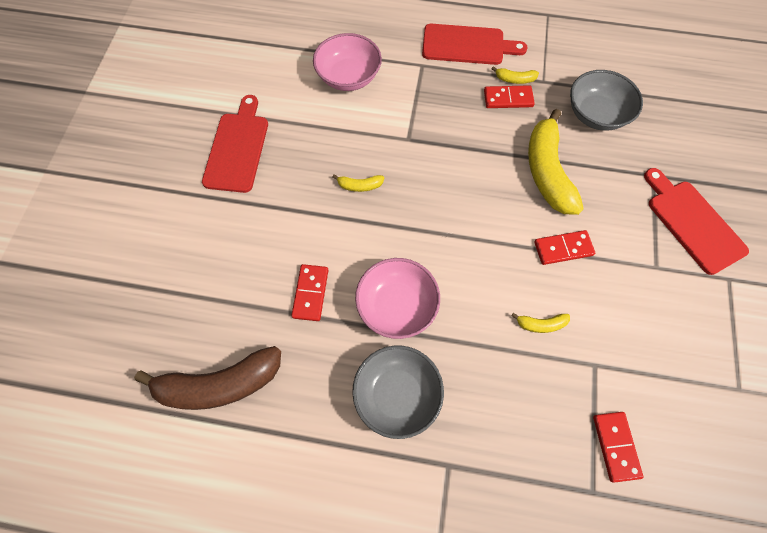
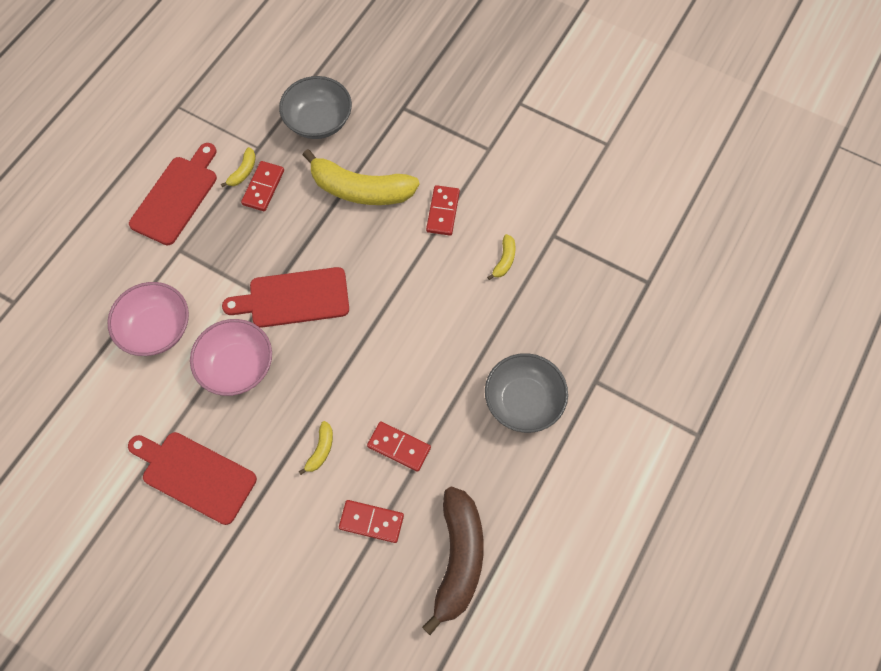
camera: 70 degrees left, 0 degrees up
(360, 186) = (300, 363): yellow banana -> yellow banana (321, 450)
(397, 306) = (442, 372): pink bowl -> pink bowl (237, 366)
(615, 446) = (620, 250): red domino -> red domino (371, 522)
(692, 223) = (460, 102): red cutting board -> red cutting board (294, 298)

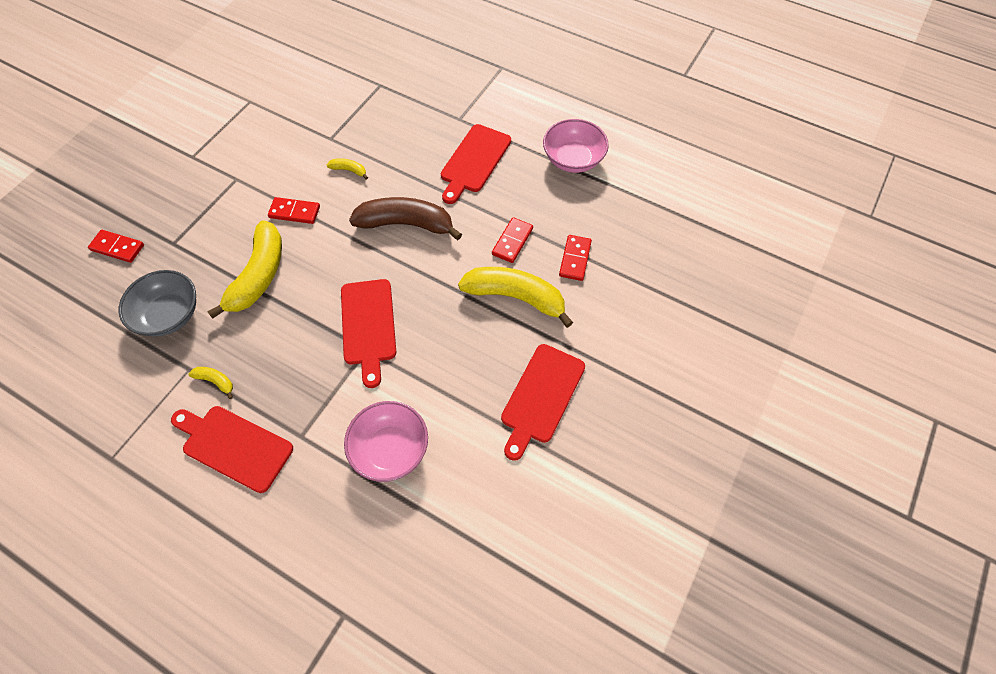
camera: 90 degrees left, 5 degrees down
(237, 366) = (435, 369): pink bowl -> pink bowl (573, 159)
(263, 187) = (239, 361): red domino -> red domino (117, 247)
(321, 450) = (516, 297): yellow banana -> yellow banana, size x2.34
(458, 559) = (599, 203): brown banana -> brown banana (406, 224)
(523, 401) = (474, 161): grey bowl -> red cutting board

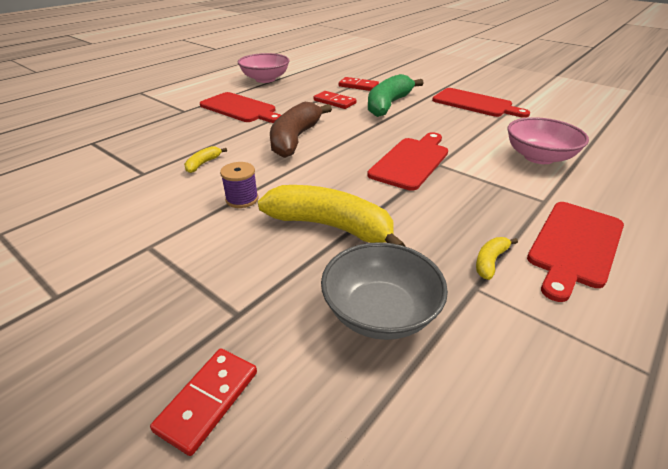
camera: 80 degrees left, 25 degrees down
(294, 212) = (242, 199): red domino -> purple spool
(368, 326) = (411, 161): red cutting board -> red cutting board turned 60 degrees counterclockwise
(516, 297) = (388, 104): yellow banana -> green banana

